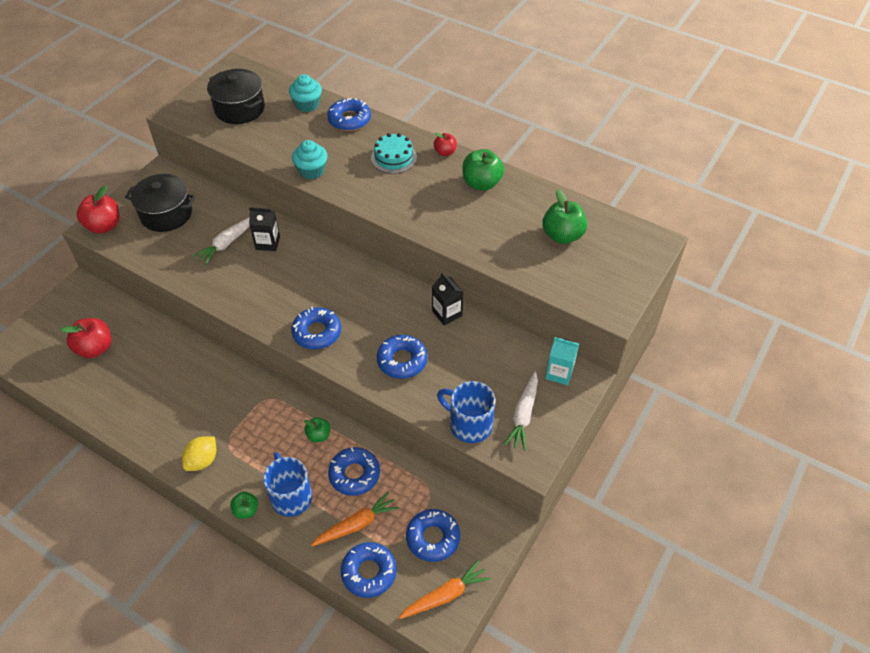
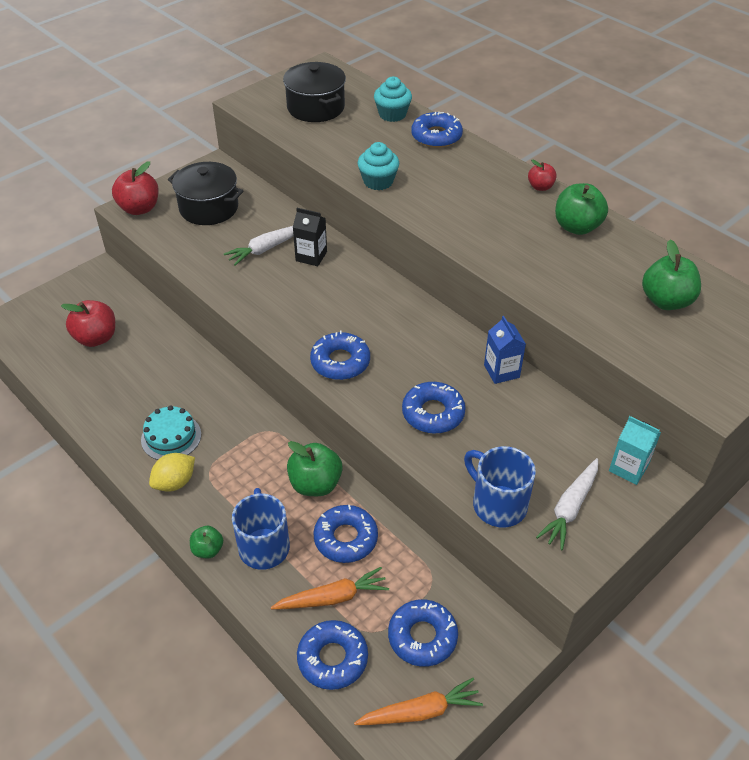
camera: 15 degrees right, 5 degrees down
(318, 435) = (315, 484): green apple -> green apple, size x1.74
(393, 157) = (477, 183): turquoise cake -> turquoise cake (171, 437)
(447, 313) = (501, 371): black carton -> blue carton

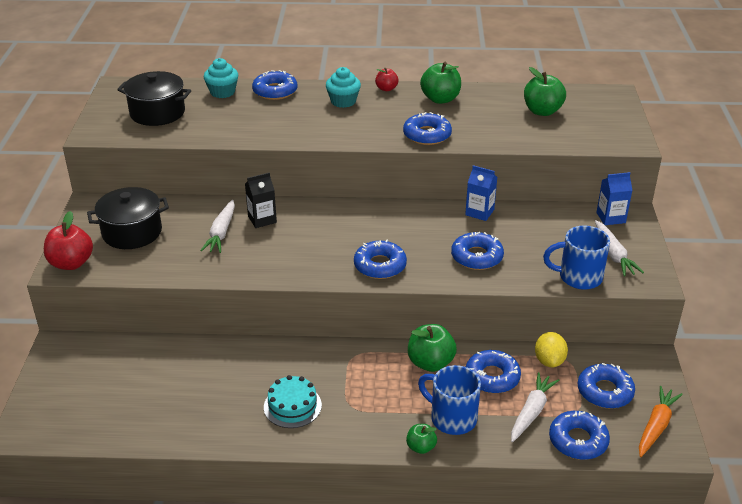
camera: 45 degrees left, 10 degrees down
(96, 338) = (129, 388): red apple -> none
(175, 482) = (338, 429): yellow lemon -> yellow lemon (549, 361)
(332, 597) = (531, 412): orange carrot -> white carrot
(378, 181) = (280, 134): turquoise cupcake -> turquoise cupcake (343, 101)
(505, 257) = (427, 135): none -> blue donut
(628, 468) = (611, 218): turquoise carton -> blue carton

